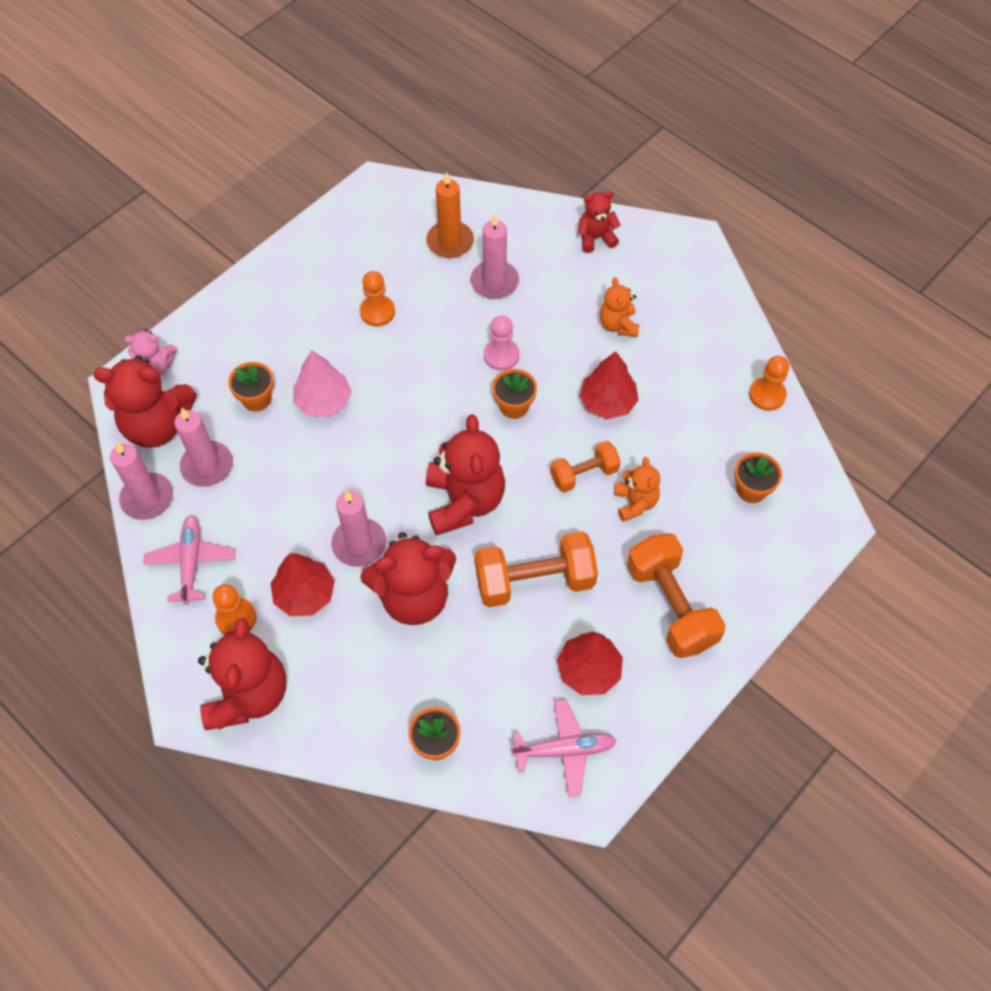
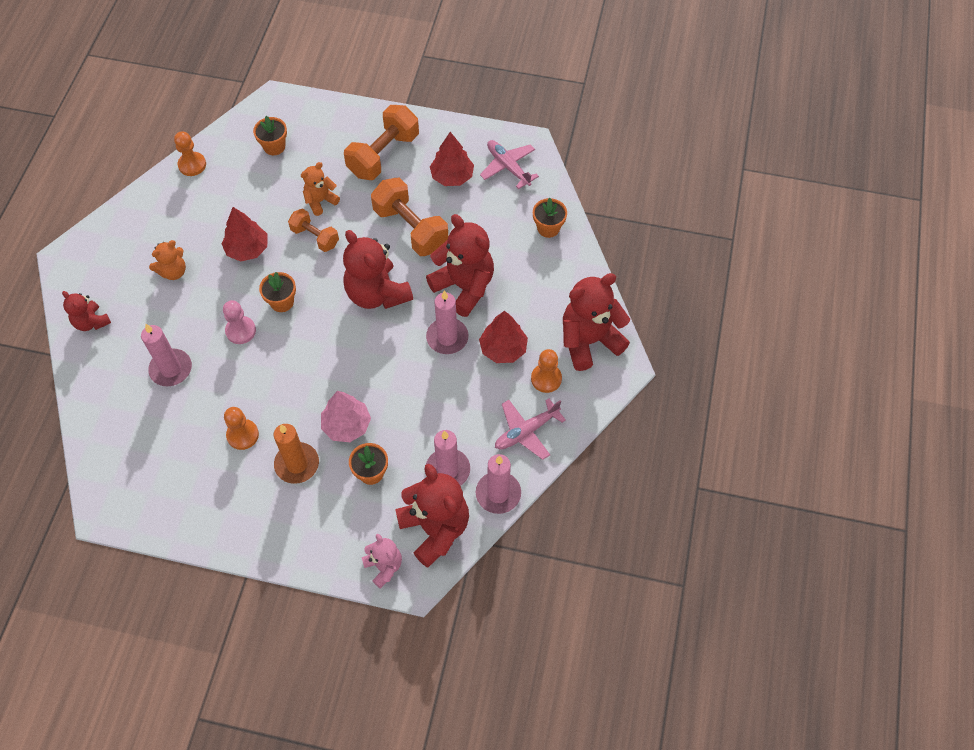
camera: 120 degrees left, 0 degrees up
(450, 242) = (143, 421): orange candle -> orange candle (297, 464)
(464, 501) = (377, 294): red teddy bear -> red teddy bear turned 90 degrees counterclockwise

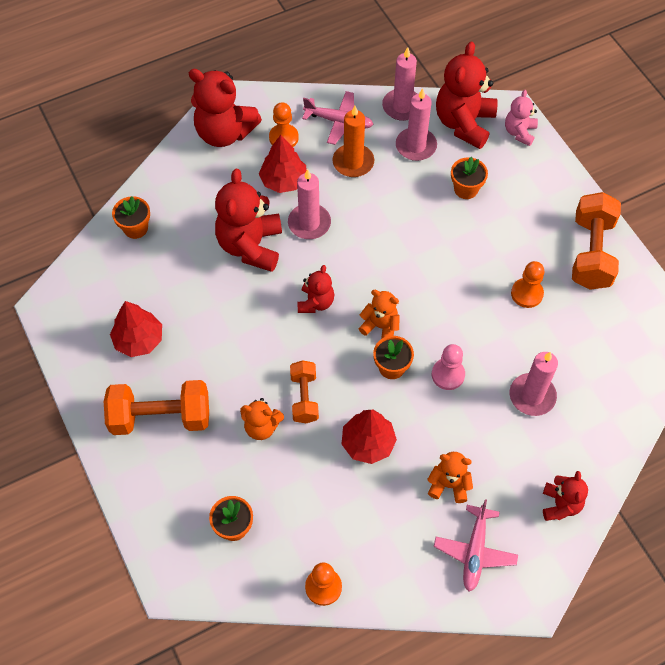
camera: 130 degrees left, 0 degrees up
(297, 464) = (509, 239): orange candle -> orange candle (353, 162)
(318, 319) = (380, 326): none -> orange teddy bear
(347, 425) = (447, 232): pink tree -> none
(377, 294) = (316, 302): red teddy bear -> red teddy bear, size x0.54
(411, 229) = (226, 328): orange dumbbell -> orange dumbbell (591, 253)
(508, 167) = (90, 303): pink plane -> pink plane (475, 551)

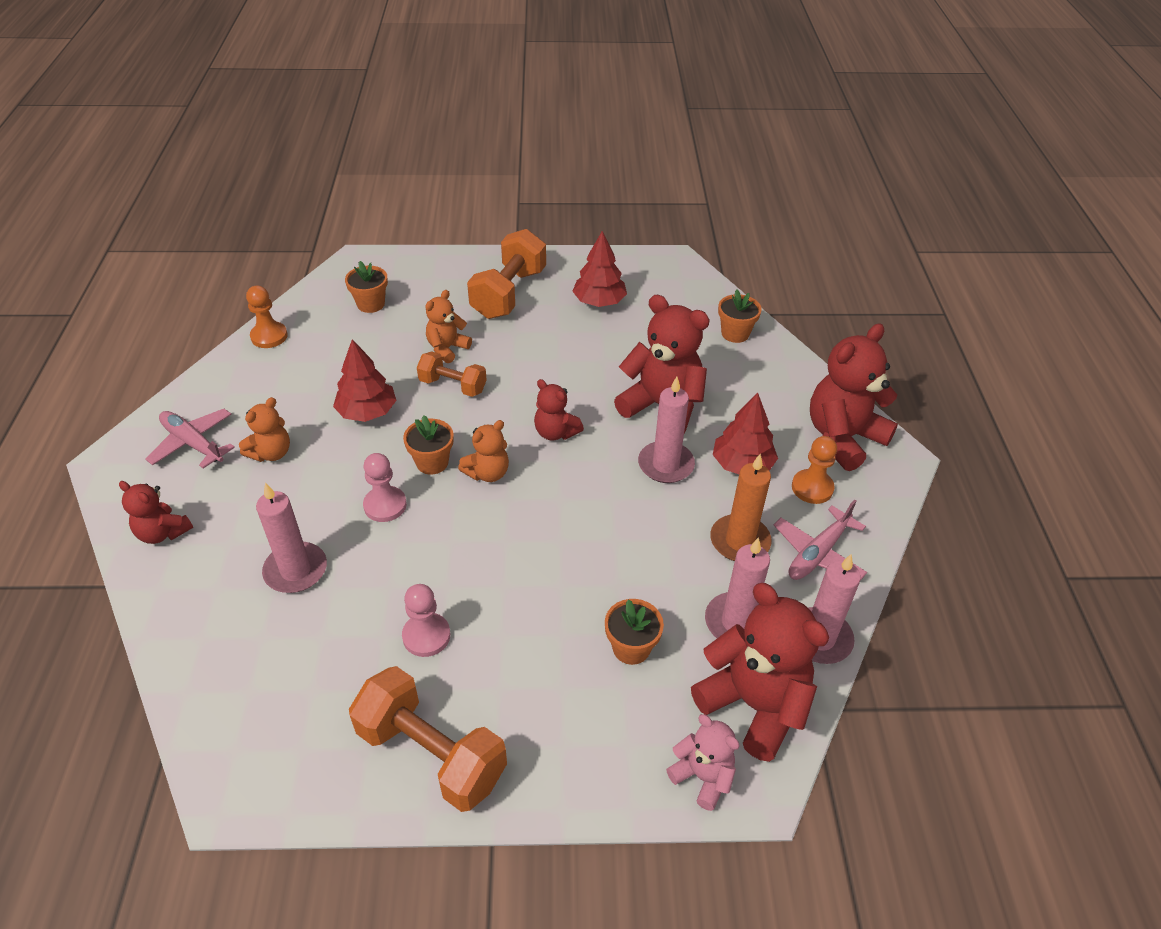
camera: 115 degrees right, 15 degrees down
(527, 294) = (426, 636): orange pawn -> pink pawn

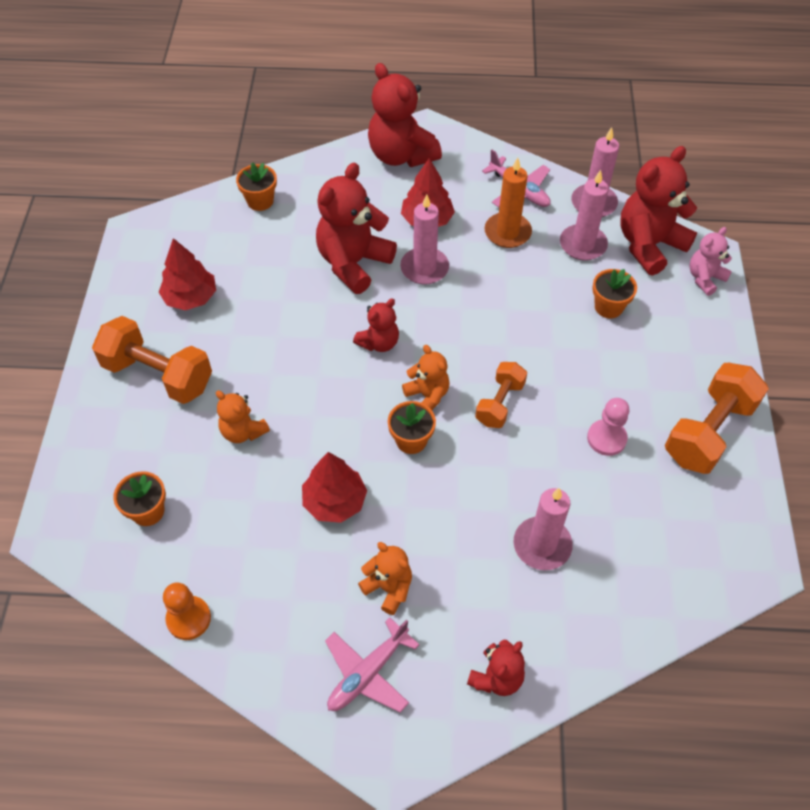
camera: 85 degrees left, 10 degrees up
(385, 505) = (464, 477): pink pawn -> none
(453, 386) = (303, 425): orange dumbbell -> orange dumbbell (500, 403)
(812, 488) = (454, 182): orange pawn -> none

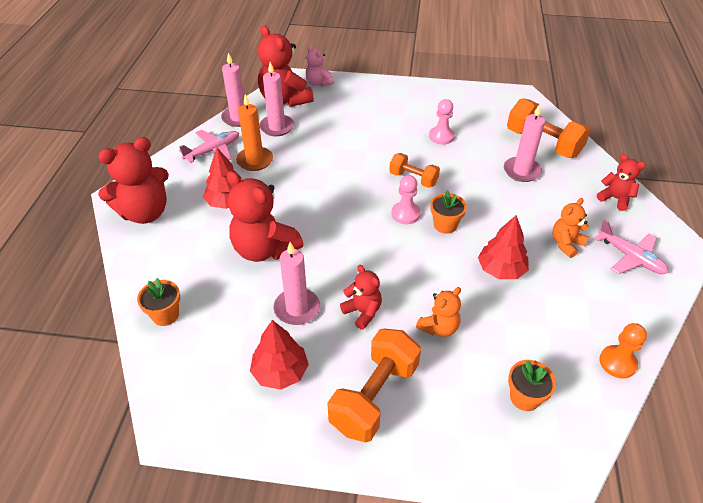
camera: 85 degrees left, 10 degrees down
(379, 342) = (353, 238): red teddy bear -> red teddy bear (362, 312)
(424, 268) = (280, 207): pink candle -> pink candle (297, 308)
(427, 396) = (405, 214): orange teddy bear -> pink pawn
(608, 307) = (335, 123): orange flower pot -> none
(708, 432) = (435, 99): orange dumbbell -> orange dumbbell (543, 143)

